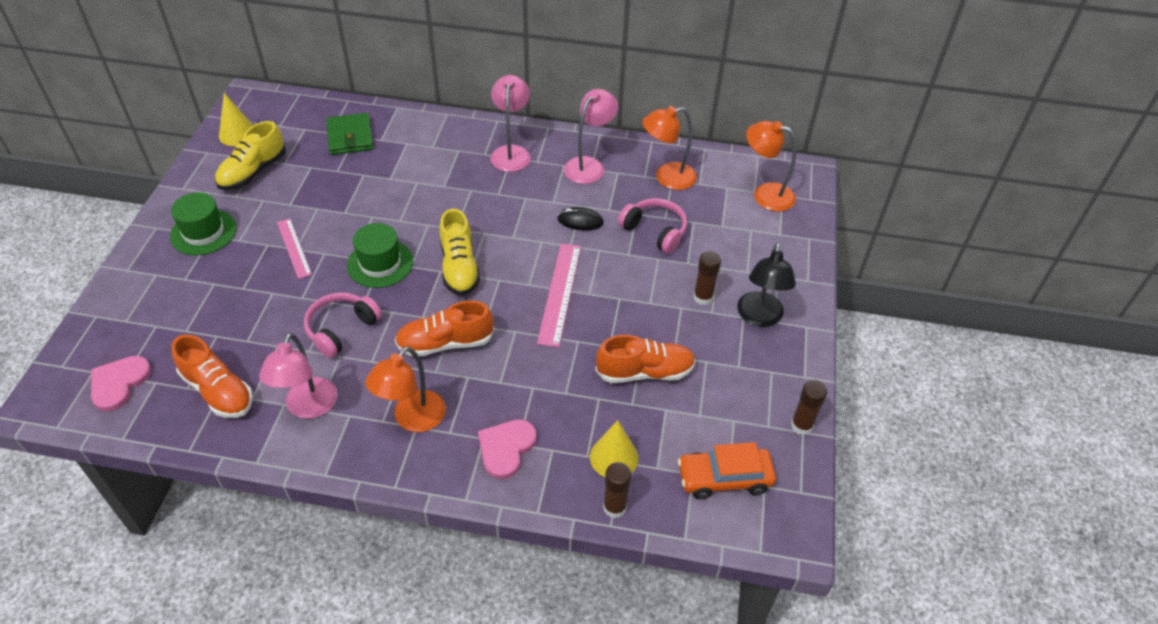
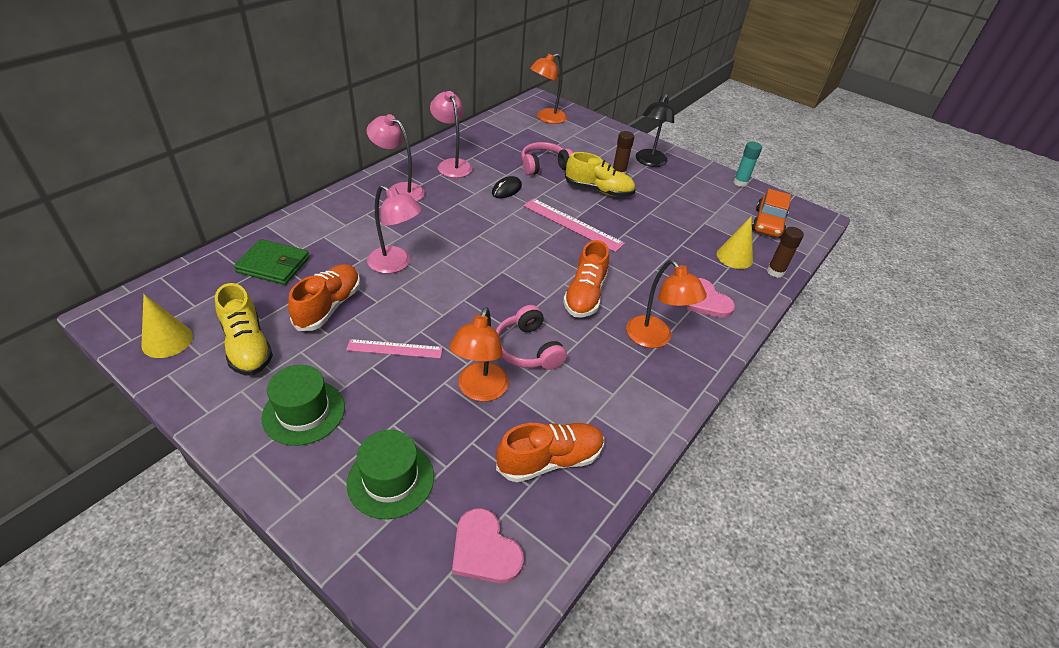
camera: 65 degrees left, 5 degrees down
(308, 407) = (608, 398): pink lamp -> pink lamp (396, 264)
(380, 263) = (465, 301): green hat -> green hat (391, 479)
(459, 267) = (507, 260): yellow shoe -> yellow shoe (598, 190)
(645, 372) = (669, 218): orange shoe -> orange shoe (329, 306)
(667, 177) = (496, 142): orange lamp -> orange lamp (480, 390)
(759, 317) = (649, 162): black lamp -> black lamp turned 75 degrees clockwise
(801, 425) = (740, 183): brown glue stick -> turquoise glue stick

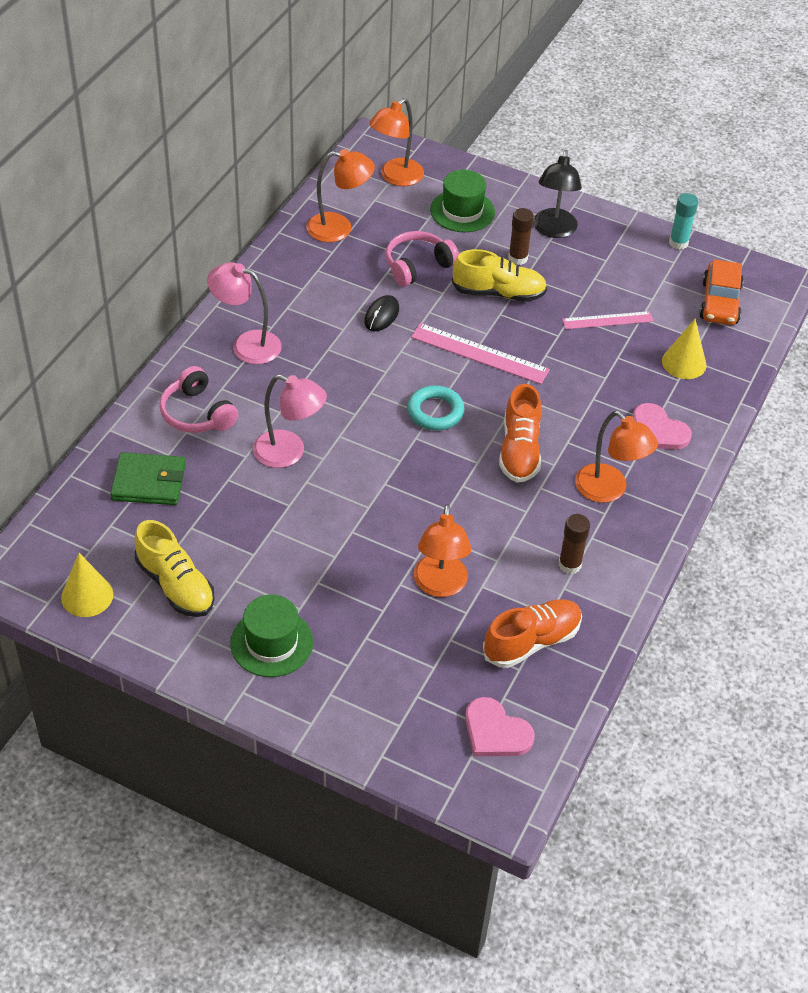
camera: 10 degrees left, 5 degrees up
(329, 306) = (238, 522): orange shoe -> none
(391, 479) = (386, 689): green hat -> green hat (462, 211)
(394, 349) = (333, 557): pink ruler -> pink ruler (607, 320)
(452, 165) = (297, 288): pink lamp -> none
(496, 138) = (339, 228): none -> orange lamp
(524, 256) = (435, 412): none -> turquoise ring
(527, 349) = (474, 530): pink headphones -> pink headphones (197, 413)
(775, 272) = (734, 375): brown glue stick -> brown glue stick (569, 565)

